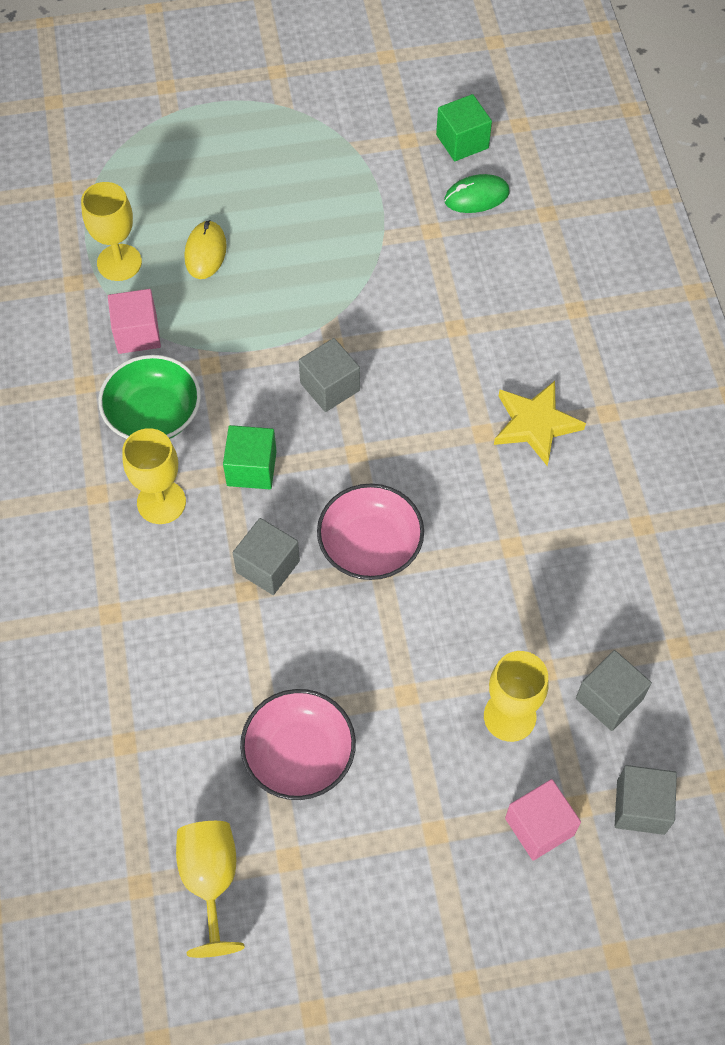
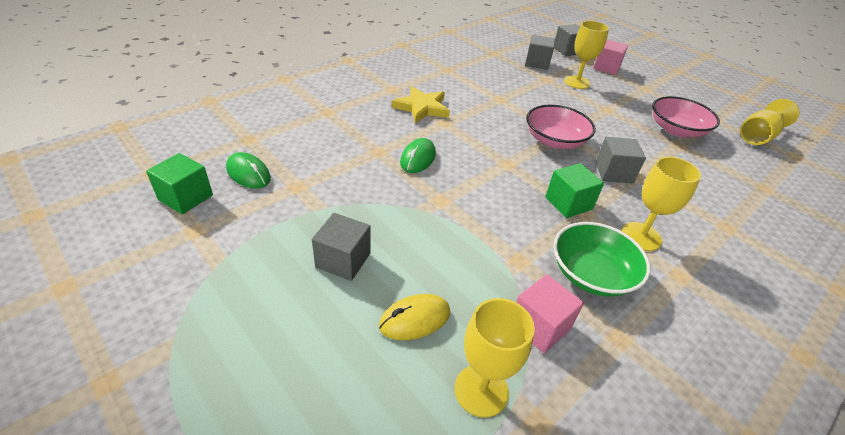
camera: 125 degrees left, 20 degrees down
(330, 387) = (474, 190): grey cube -> grey cube (343, 260)
(419, 361) = (418, 158): none -> green mouse

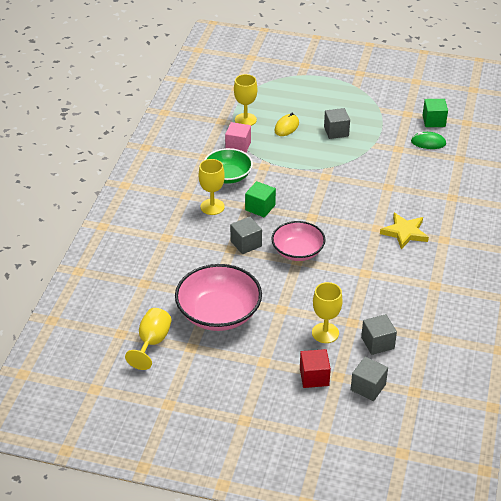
camera: 150 degrees right, 0 degrees up
(418, 158) = (362, 193): green mouse -> none
(606, 67) = (314, 377): pink cube -> red cube
(676, 130) = (219, 313): pink bowl -> pink bowl, size x1.51

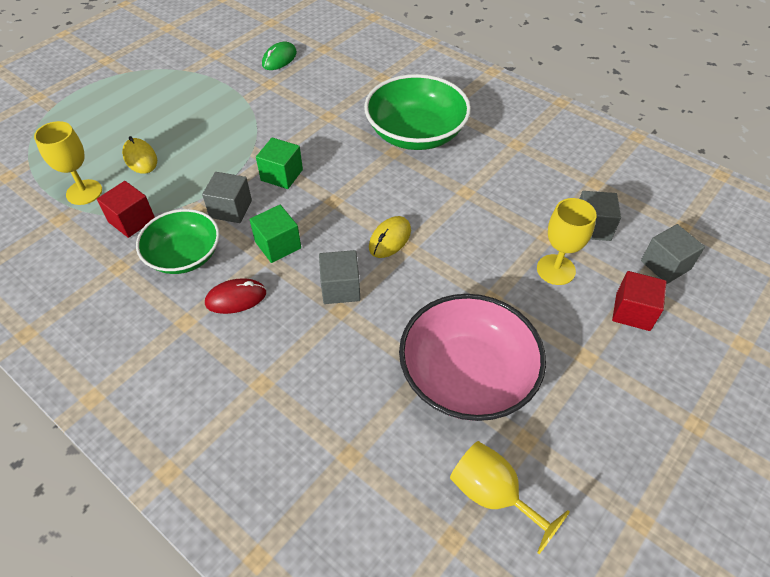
camera: 65 degrees left, 10 degrees up
(212, 207) = (236, 298): yellow goblet -> red mouse
(238, 146) = (132, 220): pink cube -> red cube
(297, 251) = (390, 239): pink bowl -> yellow mouse
(336, 131) = (192, 119): grey cube -> grey cube (231, 209)
(404, 232) = (416, 133): yellow star -> green bowl
(433, 121) = (247, 41): green cube -> green cube (282, 175)

